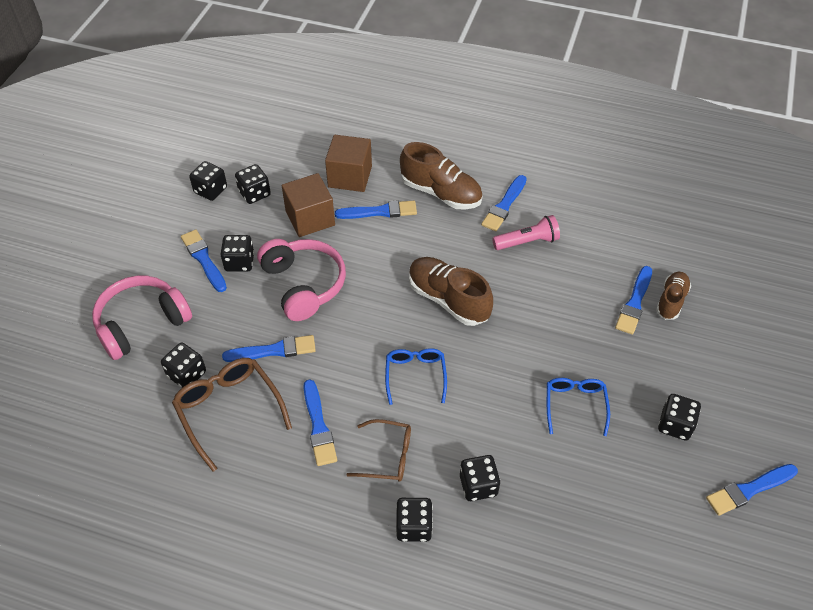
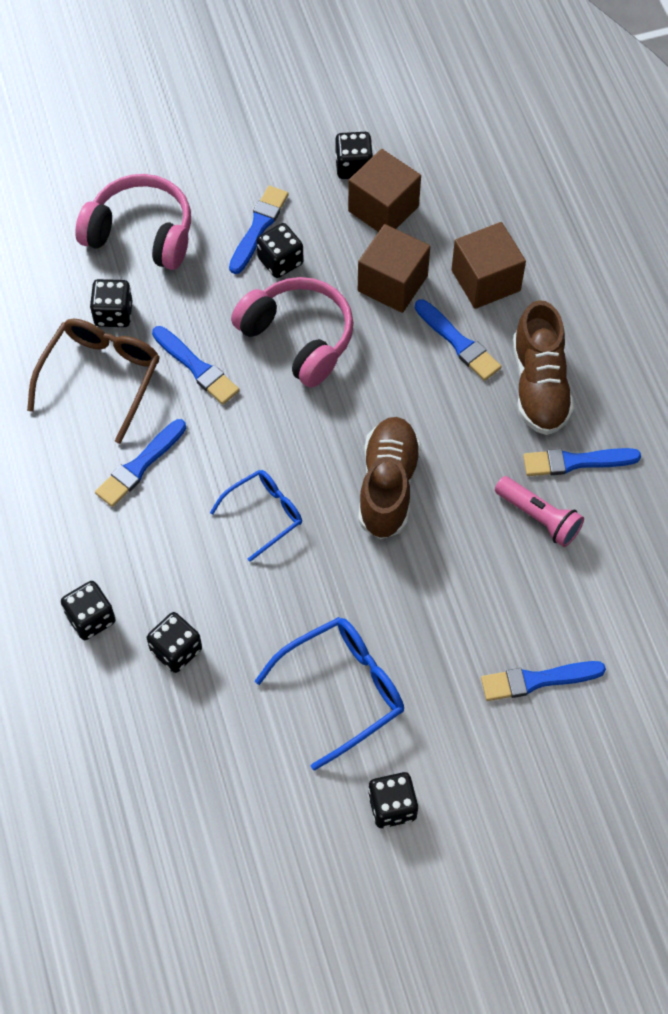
camera: 55 degrees right, 10 degrees up
(254, 193) = (383, 209): black dice -> brown cube
(303, 285) = (298, 338): pink headphones -> pink headphones turned 75 degrees counterclockwise
(387, 456) = (151, 548): brown glasses -> none
(575, 405) = (342, 690): blue glasses -> blue glasses, size x1.54
(671, 301) = (573, 719): brown shoe -> none
(749, 490) = (361, 923): blue brush -> none

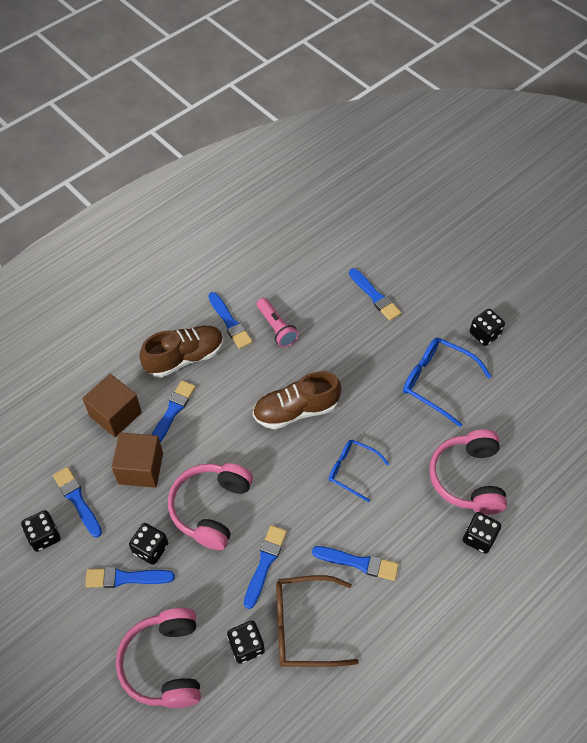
camera: 115 degrees left, 5 degrees down
(176, 650) = (468, 478): black dice -> pink headphones
(383, 209) = (77, 500): brown cube -> blue brush
(538, 518) = (276, 328): pink flashlight -> pink flashlight turned 135 degrees clockwise

